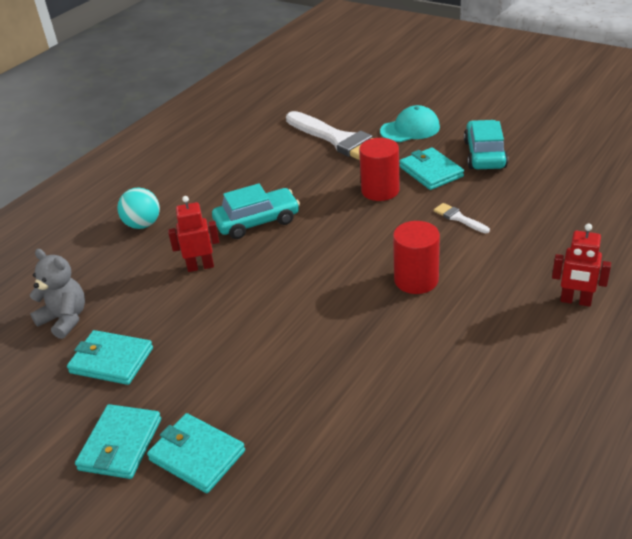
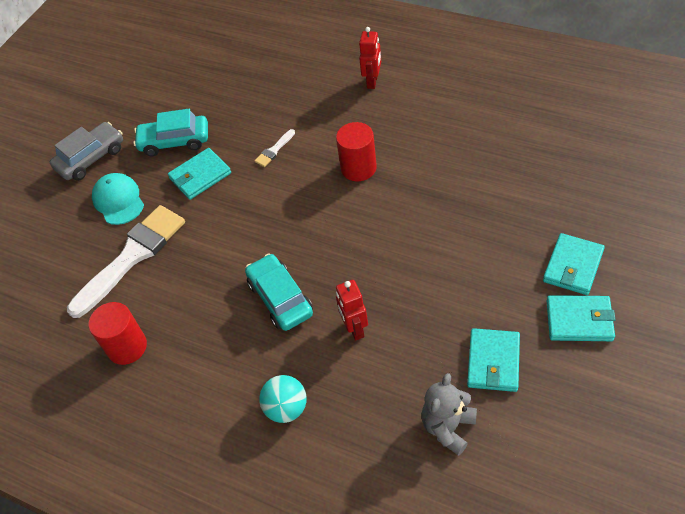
camera: 95 degrees left, 15 degrees up
(380, 190) = (229, 209): red cylinder -> red cylinder (127, 347)
(470, 111) = (91, 158): none -> grey car

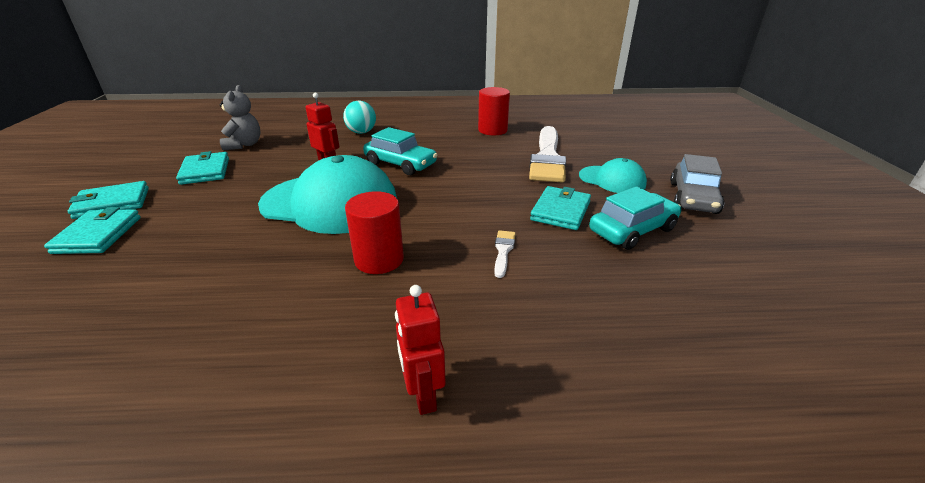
camera: 145 degrees right, 20 degrees down
(373, 248) = (330, 203): none -> turquoise cap

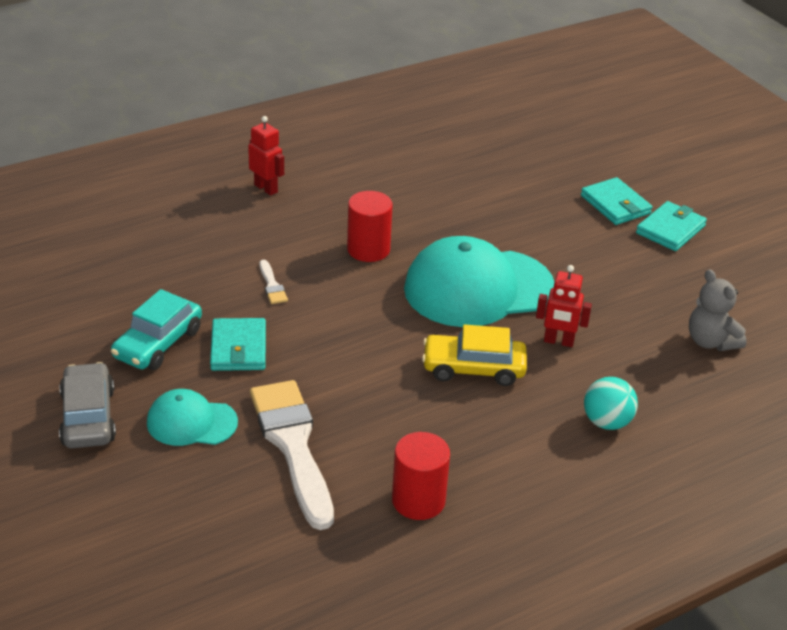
camera: 150 degrees right, 5 degrees up
(205, 171) = (669, 288): turquoise wallet -> none
(400, 164) = (473, 368): turquoise car -> yellow car

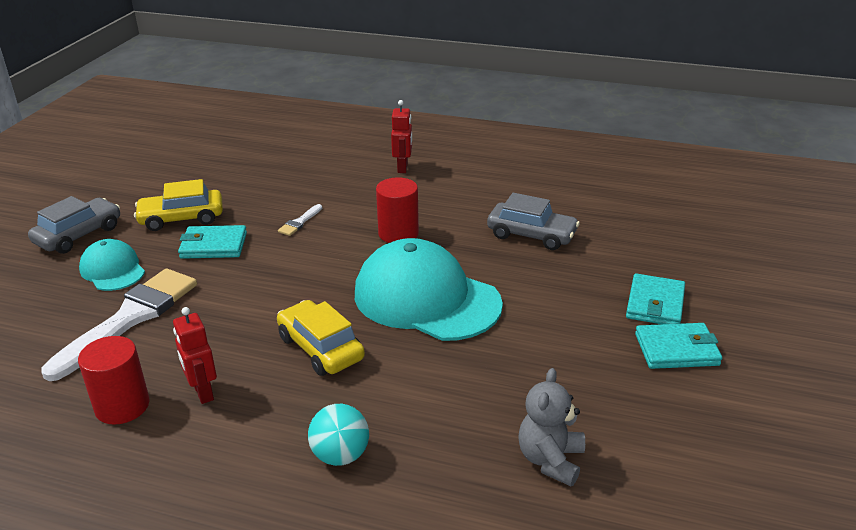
camera: 50 degrees right, 5 degrees down
(158, 343) = (181, 218): turquoise car -> yellow car
(238, 348) = (213, 245): turquoise wallet -> turquoise wallet turned 45 degrees clockwise
(464, 196) = (531, 235): none -> grey car
(558, 341) = (416, 371): red robot -> red robot (202, 392)

